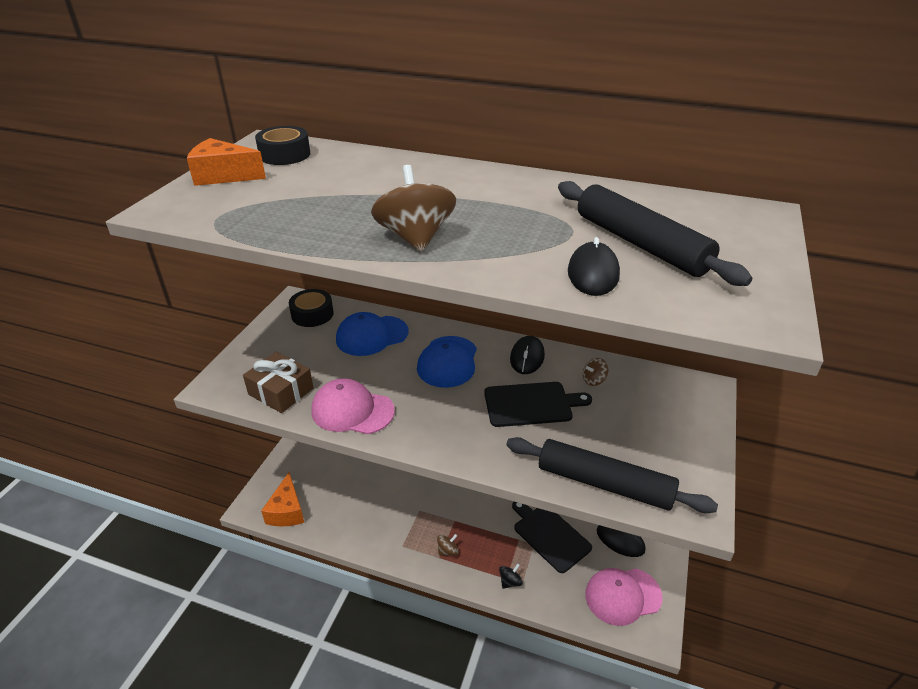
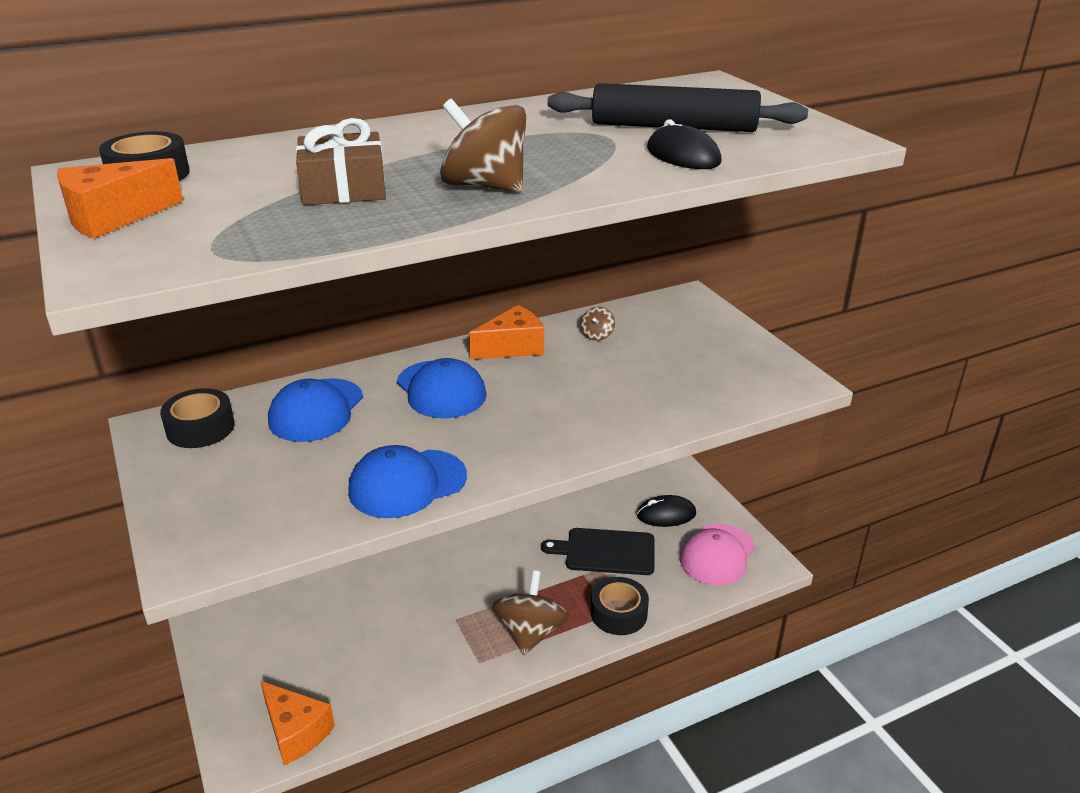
camera: 45 degrees left, 5 degrees down
(281, 391) = (289, 516): brown gift -> brown gift (344, 189)
(352, 410) = (407, 484): pink cap -> blue cap
(447, 551) = (530, 632): brown spinning top -> brown spinning top, size x2.16
(510, 582) = (619, 613): black spinning top -> black tape
(527, 357) = (512, 347): black mouse -> orange cheese
(531, 404) = (574, 381): black cutting board -> none
(604, 483) = (715, 402): black rolling pin -> none

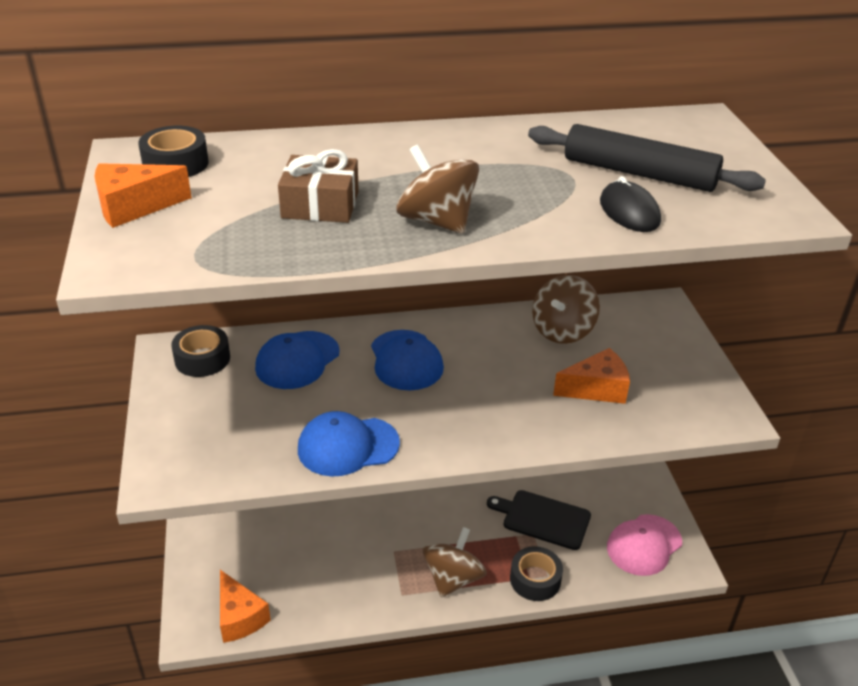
camera: 15 degrees right, 5 degrees up
(512, 347) = (482, 329): orange cheese -> orange cheese (596, 389)
(597, 335) = (562, 330): brown spinning top -> brown spinning top, size x2.16
(666, 514) = (610, 495): black mouse -> none

